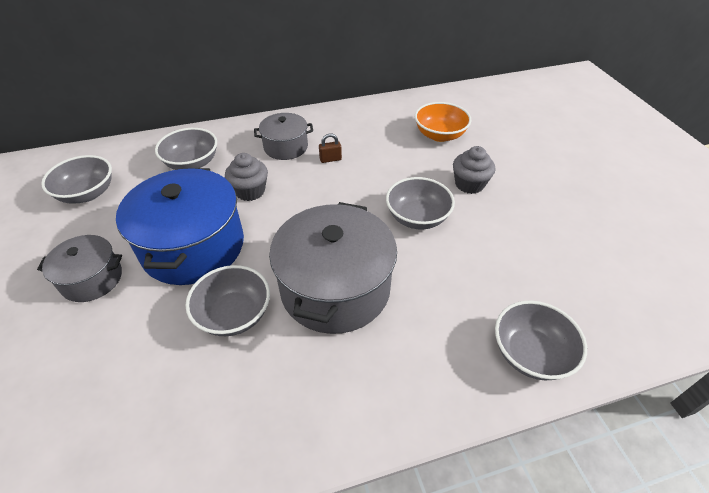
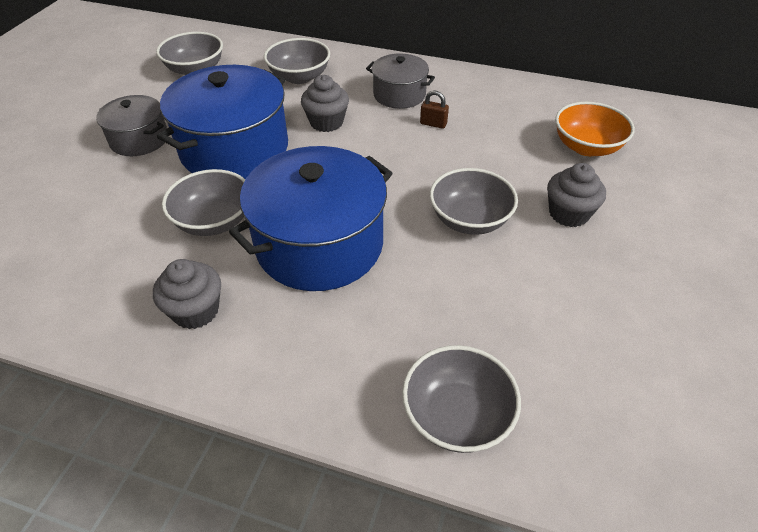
camera: 35 degrees right, 0 degrees up
(290, 395) = (196, 311): none -> grey cupcake
(335, 288) = (319, 244): grey pot -> blue pot

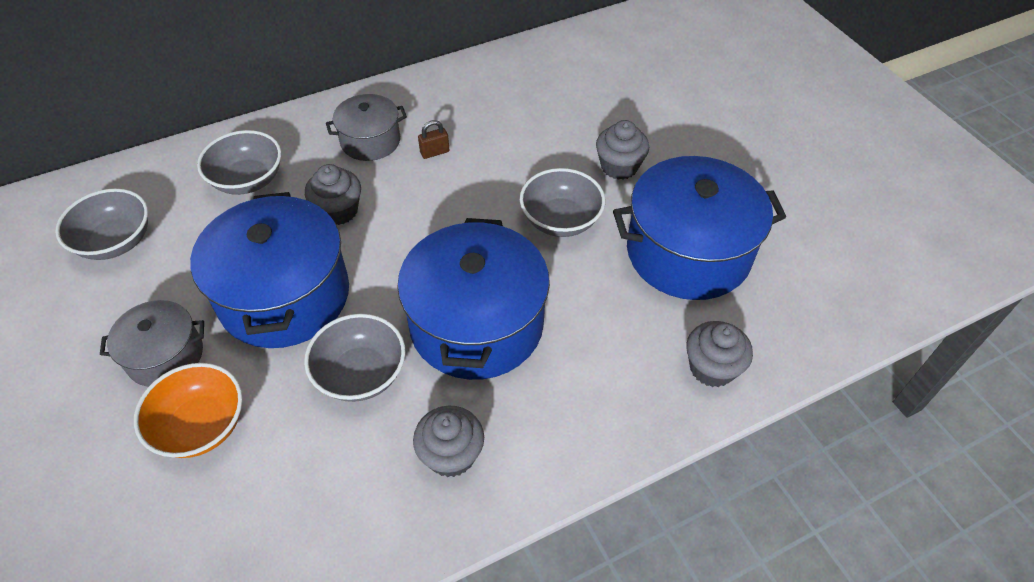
camera: 45 degrees left, 5 degrees up
(457, 415) = (711, 368): grey bowl -> grey cupcake
(551, 313) = (688, 252): none -> blue pot
(586, 147) = (572, 100): orange bowl -> orange bowl (201, 426)

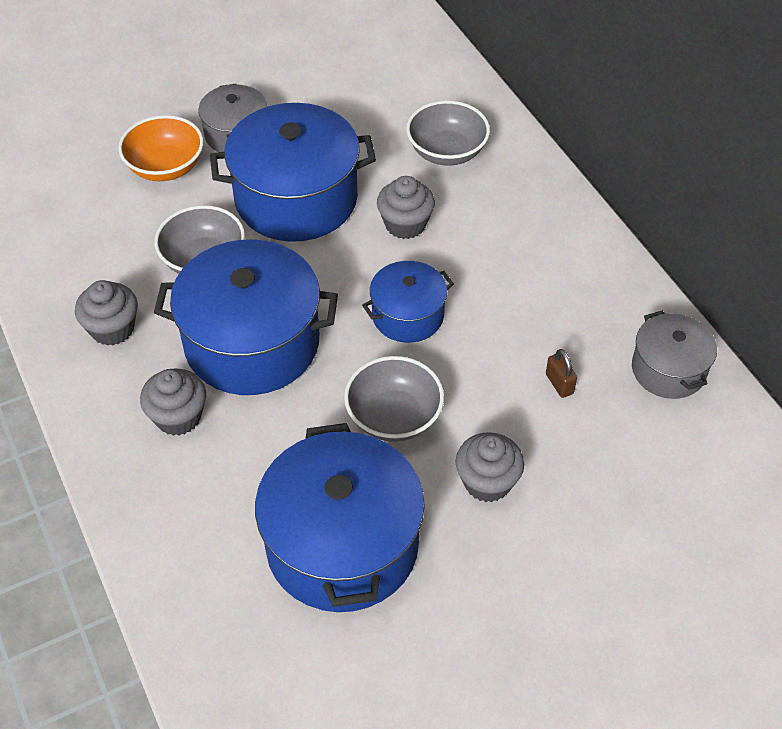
camera: 90 degrees right, 0 degrees up
(116, 242) = (364, 80): grey bowl -> none
(370, 141) = (514, 240): grey pot -> grey pot (668, 369)
(434, 152) = (499, 297): brown padlock -> brown padlock (559, 384)
(450, 210) = (408, 315): none -> blue pot
(711, 368) = (177, 549): grey cupcake -> grey cupcake (178, 417)

